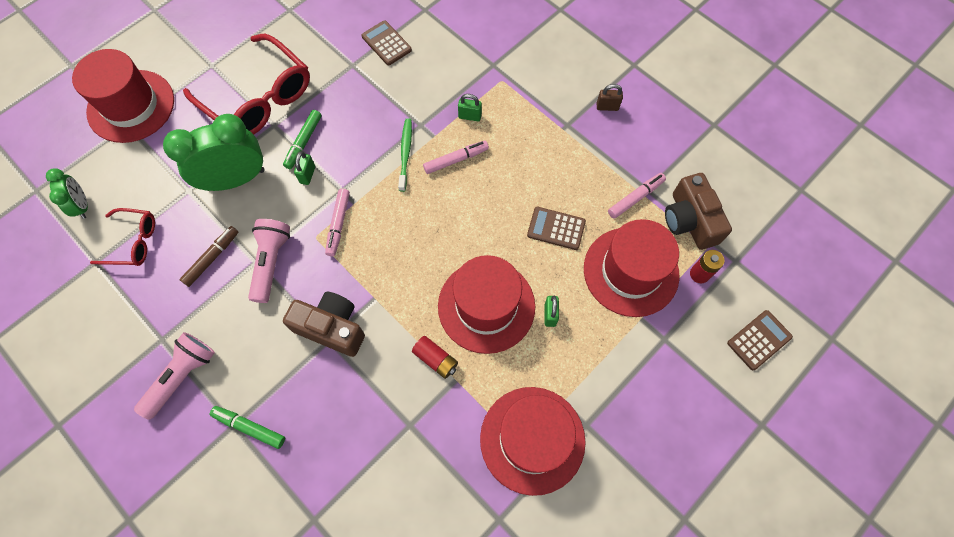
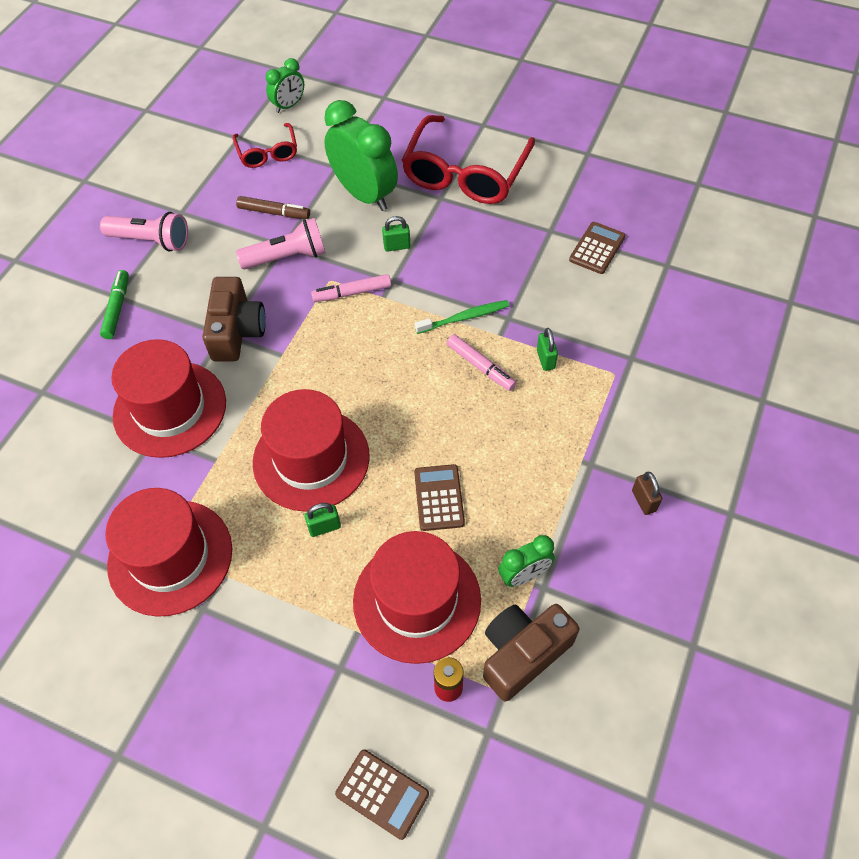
camera: 70 degrees right, 10 degrees down
(131, 106) = (405, 91): red hat -> red hat (170, 409)
(304, 142) = (433, 228): green marker -> none
(436, 359) = (233, 433): red battery -> none
(635, 198) = (524, 575): pink marker -> green clock

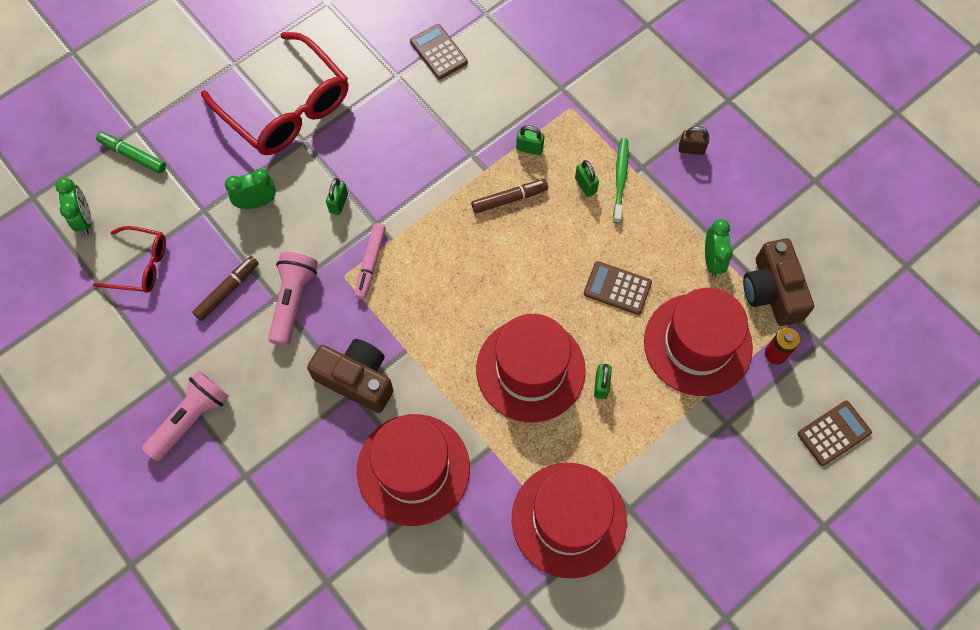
camera: 65 degrees left, 10 degrees up
(117, 308) = (262, 480): green marker -> green marker (133, 156)
(364, 195) = (257, 202): green clock -> green clock, size x0.52
(464, 317) = (452, 187): green toothbrush -> green toothbrush (620, 179)
(480, 366) = (509, 199): pink marker -> brown marker
(536, 422) = (585, 185): none -> green padlock

